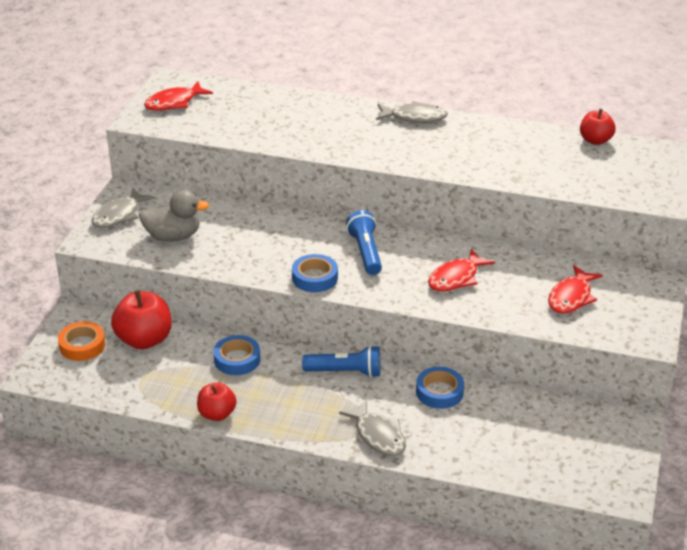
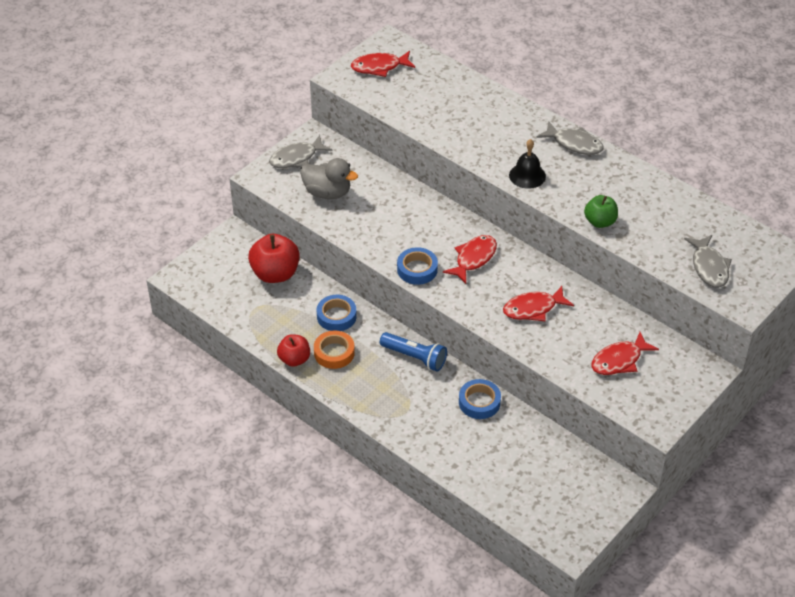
camera: 25 degrees right, 10 degrees up
(82, 345) = (226, 263): orange tape -> orange tape (334, 353)
(365, 252) = (473, 258): blue flashlight -> red fish
(378, 436) = (406, 423): grey fish -> grey fish (709, 267)
(389, 153) = (527, 175): none -> black bell
(488, 172) = (600, 222): none -> green apple
(595, 140) = (721, 218): red apple -> none

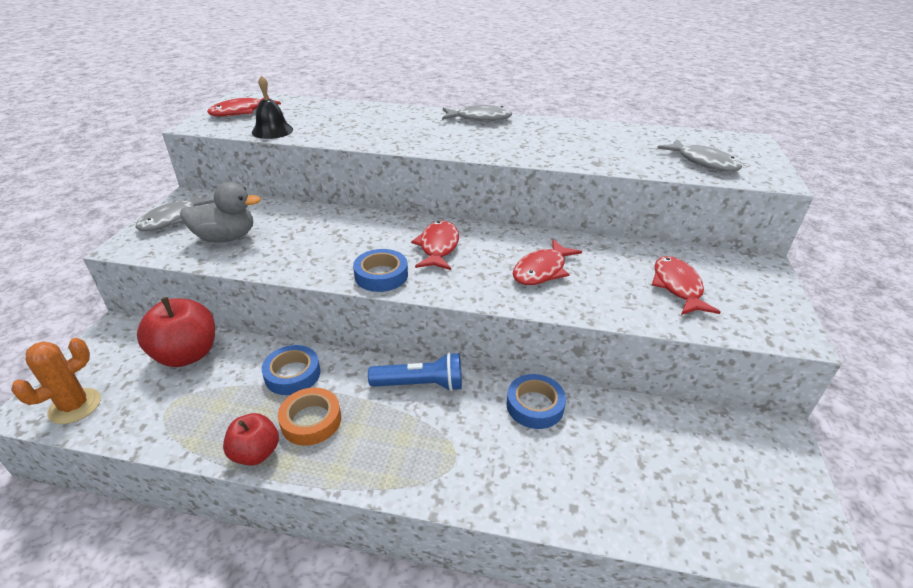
camera: 30 degrees left, 10 degrees down
(201, 286) = (75, 406): none -> orange cactus
(527, 175) = (458, 145): black bell -> black bell (272, 131)
(600, 222) = (565, 158): green apple -> none
(619, 360) = (677, 287): red fish -> red fish turned 150 degrees clockwise

